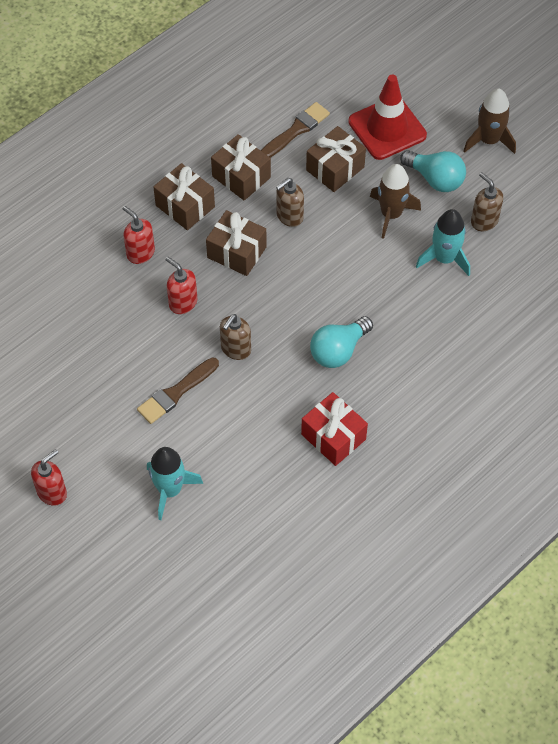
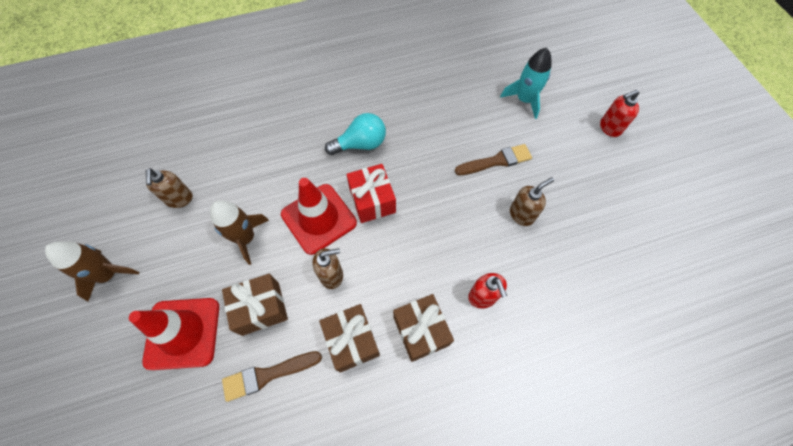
camera: 155 degrees left, 5 degrees up
(182, 302) = (463, 231): red soap dispenser -> none
(235, 349) = (436, 175): brown soap dispenser -> brown soap dispenser (521, 214)
(236, 252) = (396, 259): brown gift -> none
(333, 258) = (319, 218): none -> red traffic cone
(333, 437) = (398, 91): red gift -> red gift (372, 200)
(435, 179) = (185, 256): turquoise light bulb -> none
(444, 258) = (234, 181): turquoise rocket -> none

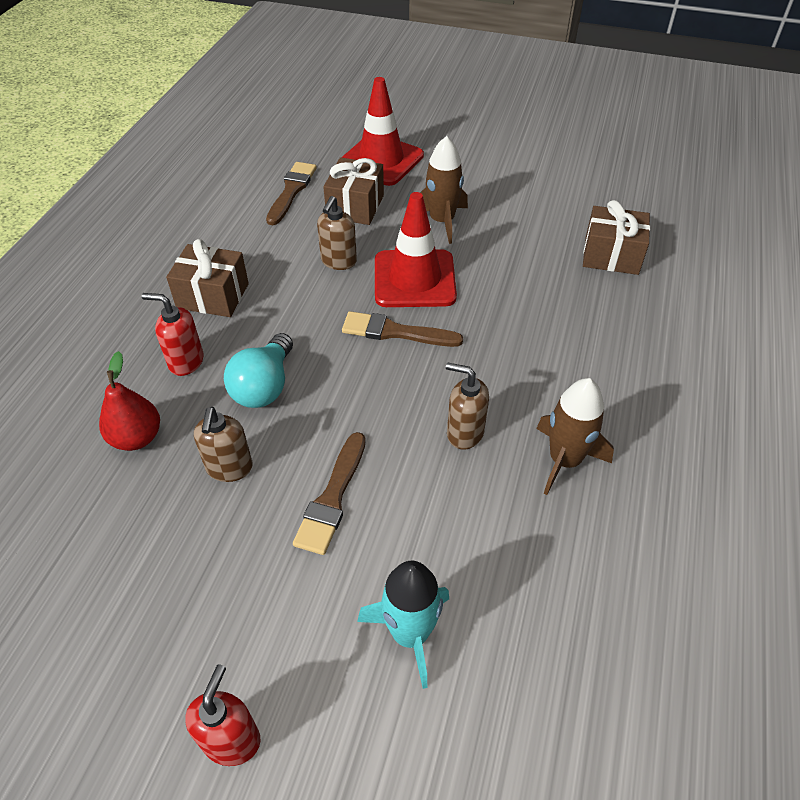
camera: 125 degrees right, 15 degrees down
(108, 274) = (481, 138): brown rocket -> brown rocket (564, 460)
(179, 199) = (533, 194): brown soap dispenser -> brown soap dispenser (464, 433)
(352, 341) = (260, 247): brown gift -> brown gift (611, 255)
(360, 144) = (492, 361): turquoise light bulb -> turquoise light bulb (264, 386)
(372, 200) = (396, 332): red gift -> brown brush
(547, 274) = (136, 438): none -> red pear

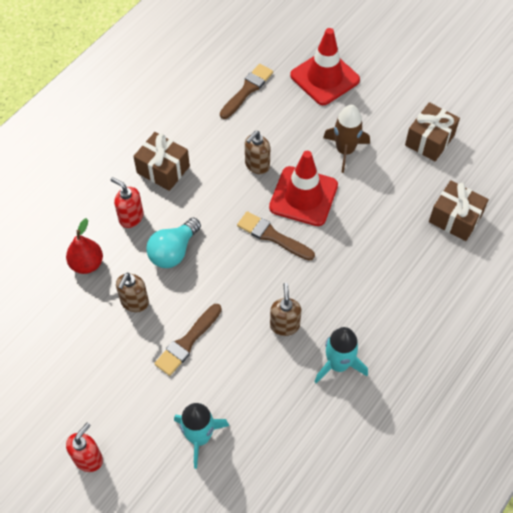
camera: 20 degrees right, 10 degrees up
(355, 206) = (288, 118): brown gift -> brown gift (429, 140)
(464, 433) = (284, 325): brown soap dispenser -> brown soap dispenser turned 45 degrees clockwise
(564, 460) = (338, 364): brown rocket -> turquoise rocket

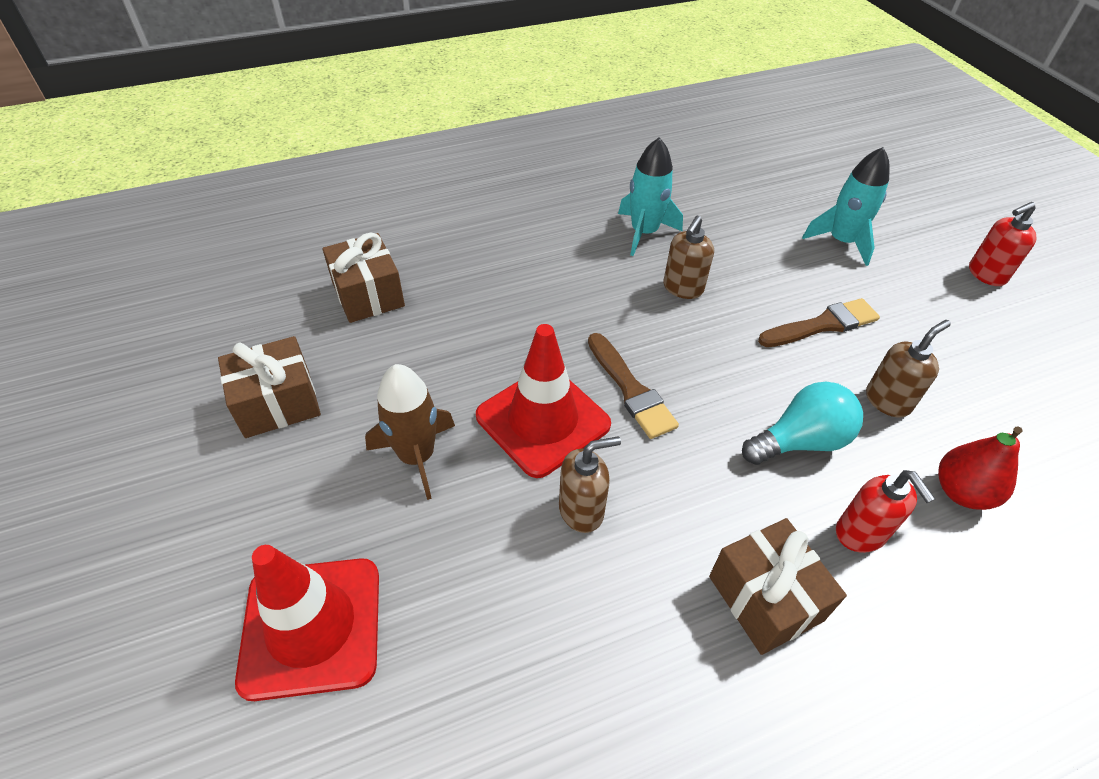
camera: 150 degrees left, 10 degrees down
(247, 90) = (489, 696): brown brush -> none

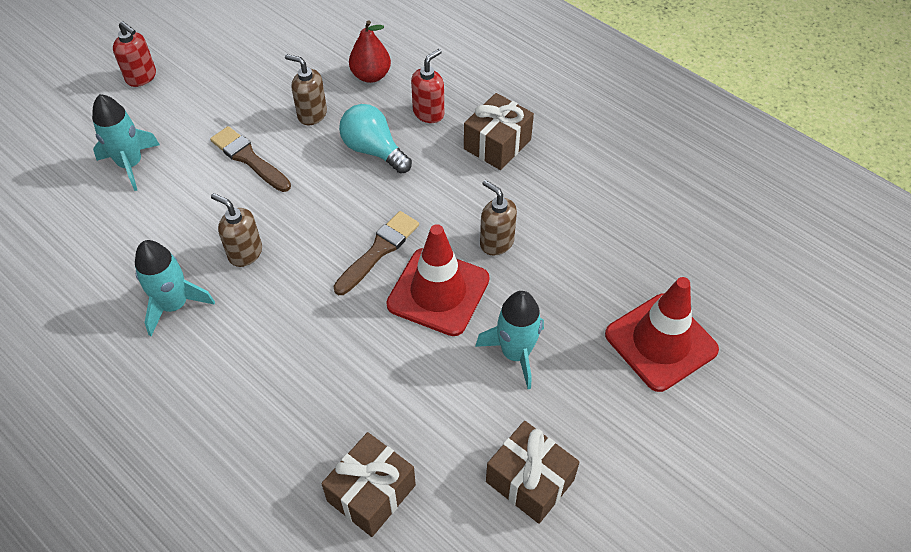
camera: 115 degrees left, 5 degrees up
(417, 456) = (515, 353): brown rocket -> turquoise rocket
(682, 288) = (245, 253): brown soap dispenser -> brown soap dispenser turned 150 degrees counterclockwise

